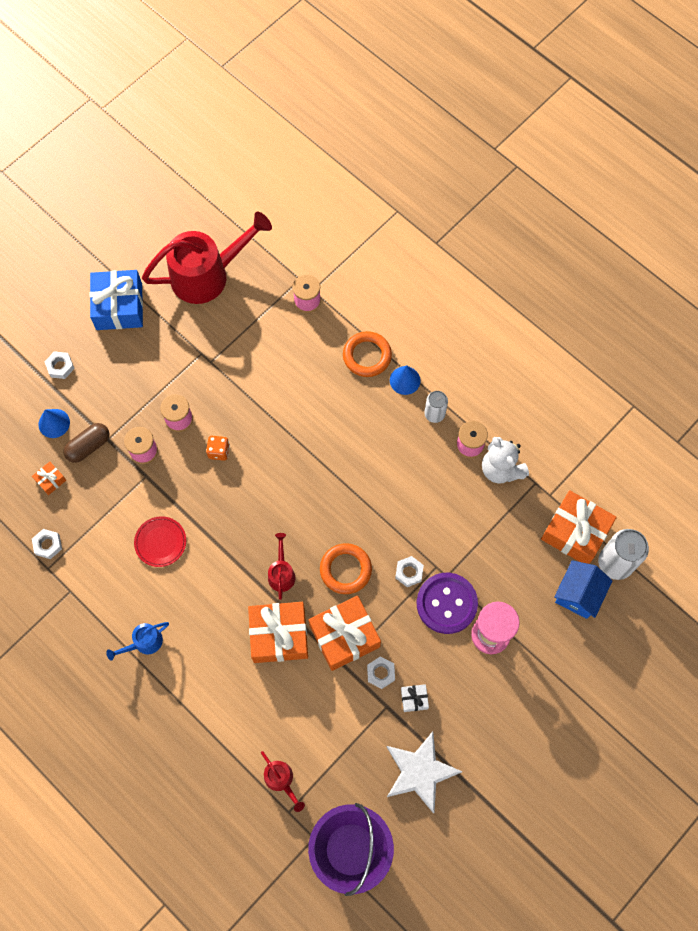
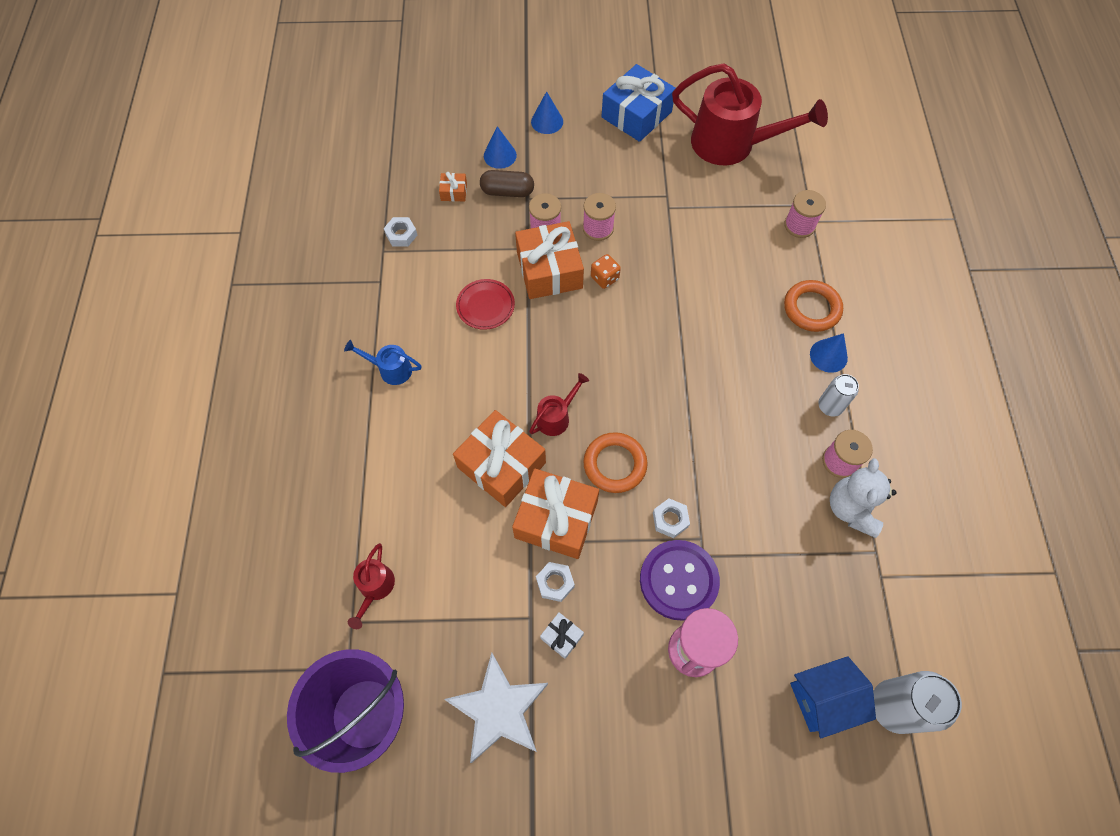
camera: 45 degrees right, 5 degrees down
(60, 367) = (547, 121): white nut -> blue cone
(575, 532) = (876, 636): orange gift -> orange gift (549, 270)

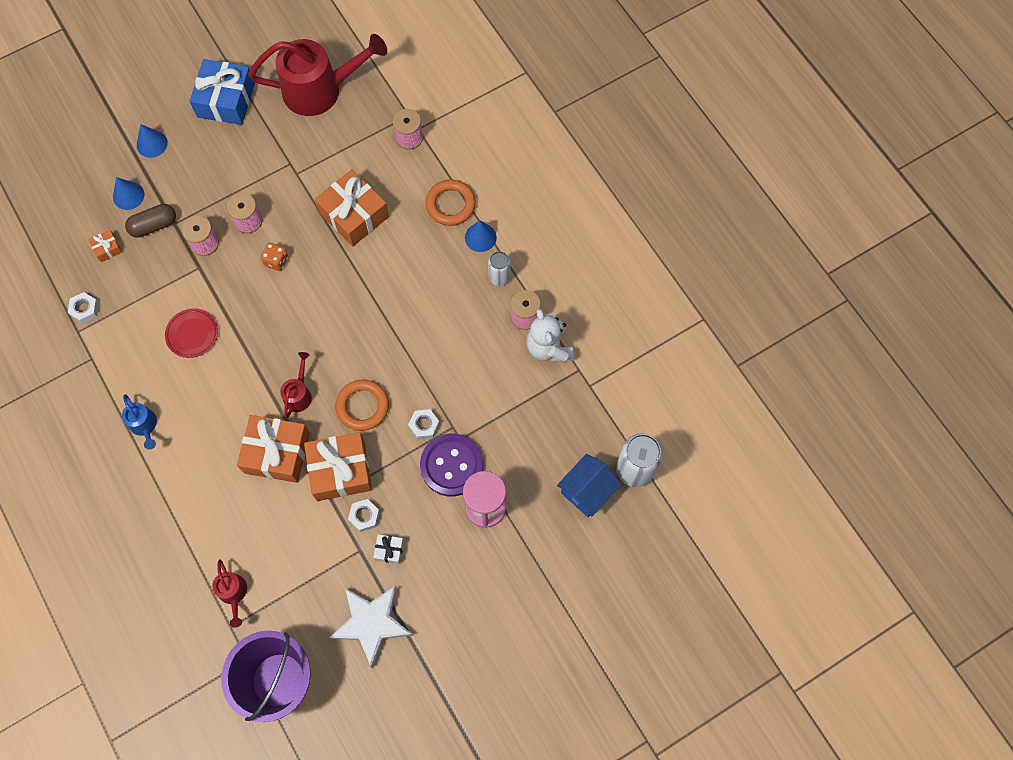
camera: 30 degrees left, 5 degrees up
(390, 369) = (145, 426): blue watering can -> blue watering can turned 105 degrees counterclockwise
(549, 270) = (227, 277): orange gift -> orange gift (354, 215)

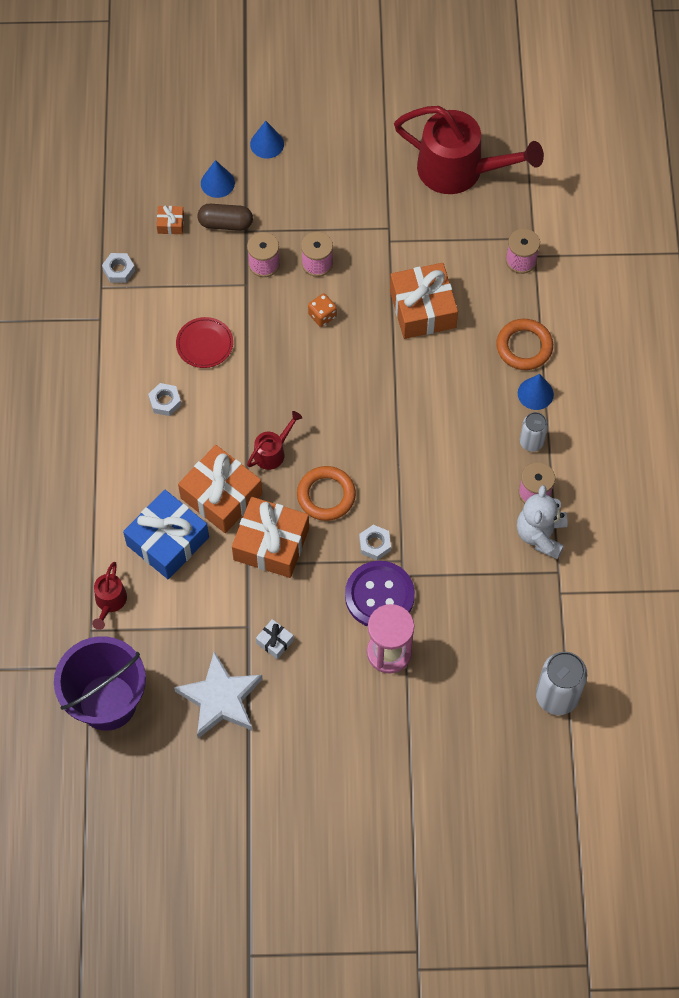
camera: 30 degrees right, 5 degrees down
(145, 426) = (114, 407): blue watering can -> none
(226, 100) = (361, 136): blue gift -> blue gift (167, 541)
(364, 516) = (269, 598): white nut -> white nut (165, 401)
(587, 491) = (497, 690): blue house -> none

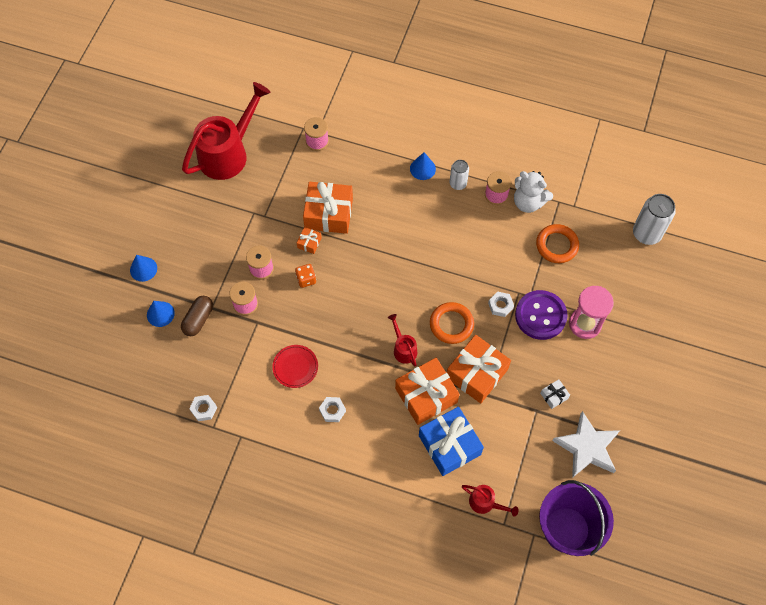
camera: 70 degrees left, 0 degrees up
(170, 224) = (180, 358): orange gift -> orange gift (309, 243)
(524, 347) = (384, 163): orange ring -> orange ring (556, 245)

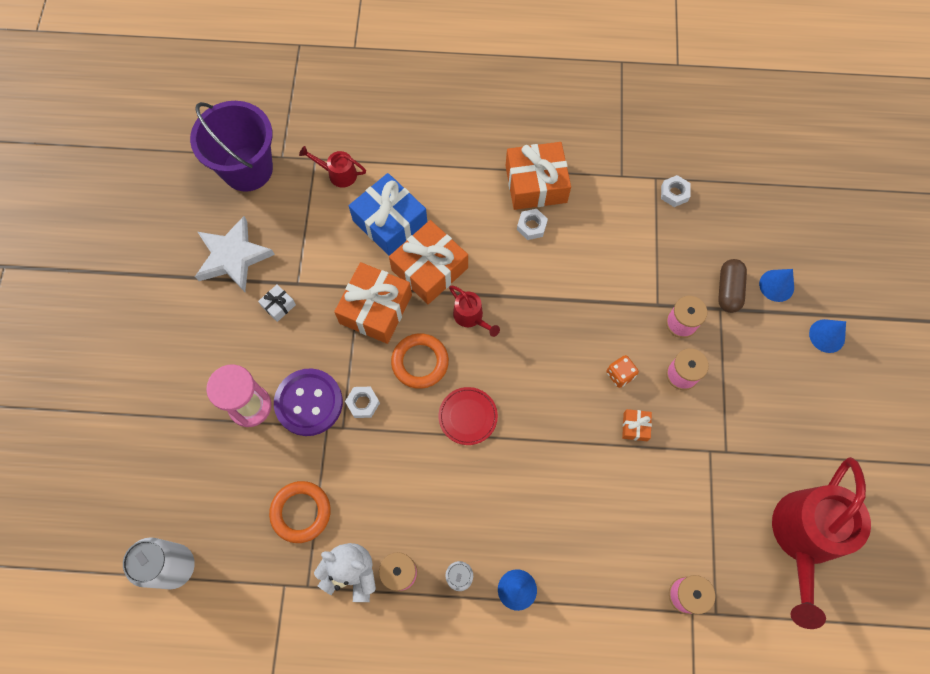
camera: 165 degrees right, 5 degrees up
(295, 367) = (591, 263): red plate -> red plate (468, 416)
(328, 214) = (625, 477): orange gift -> orange gift (536, 184)

